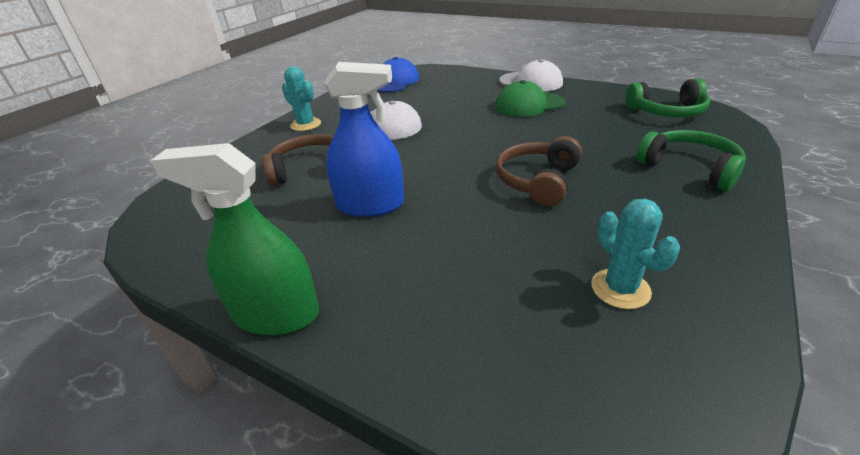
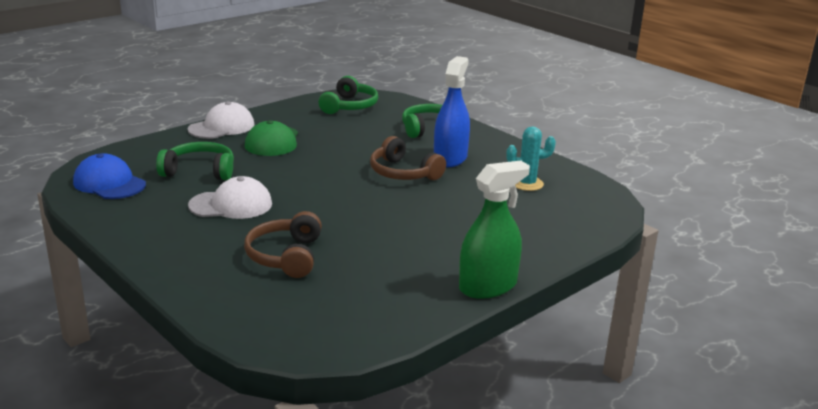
camera: 75 degrees left, 10 degrees down
(276, 314) = (488, 286): green spray bottle -> green spray bottle turned 150 degrees counterclockwise
(305, 125) = (168, 249): turquoise cactus -> none
(370, 205) = (380, 237): blue spray bottle -> blue spray bottle (450, 158)
(440, 98) = (199, 171): none -> green headphones

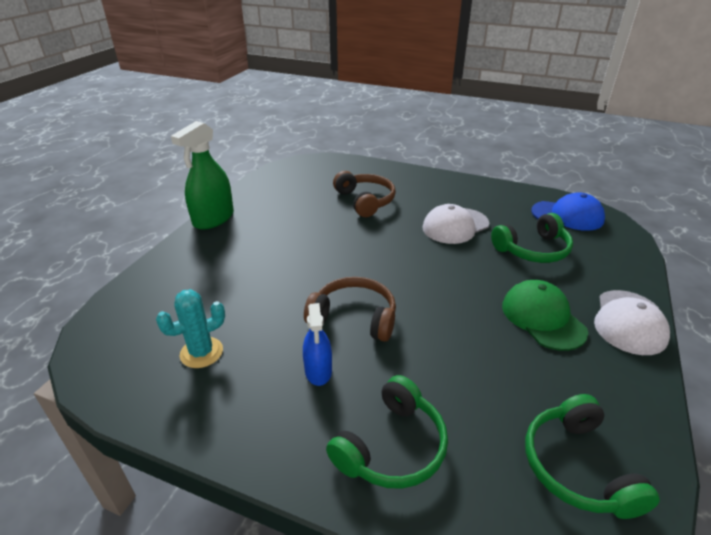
camera: 155 degrees right, 10 degrees up
(450, 158) = (318, 370): blue spray bottle -> blue spray bottle, size x0.59

